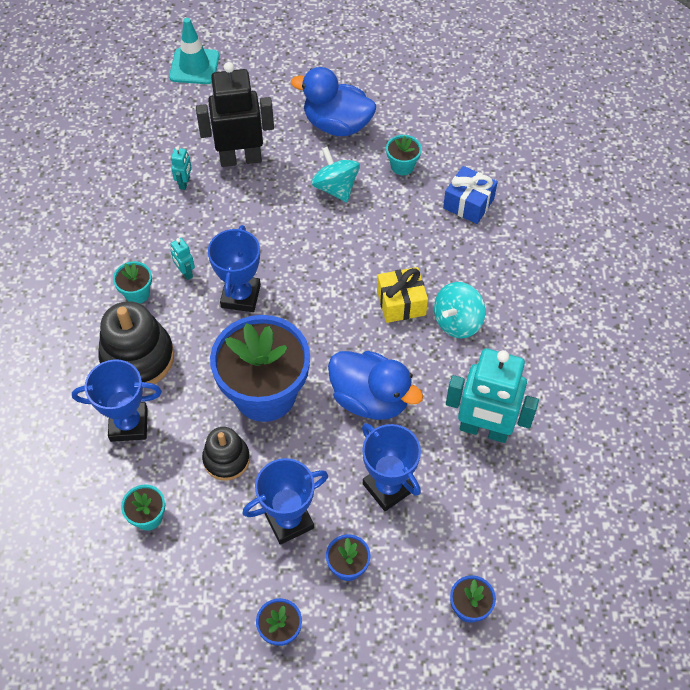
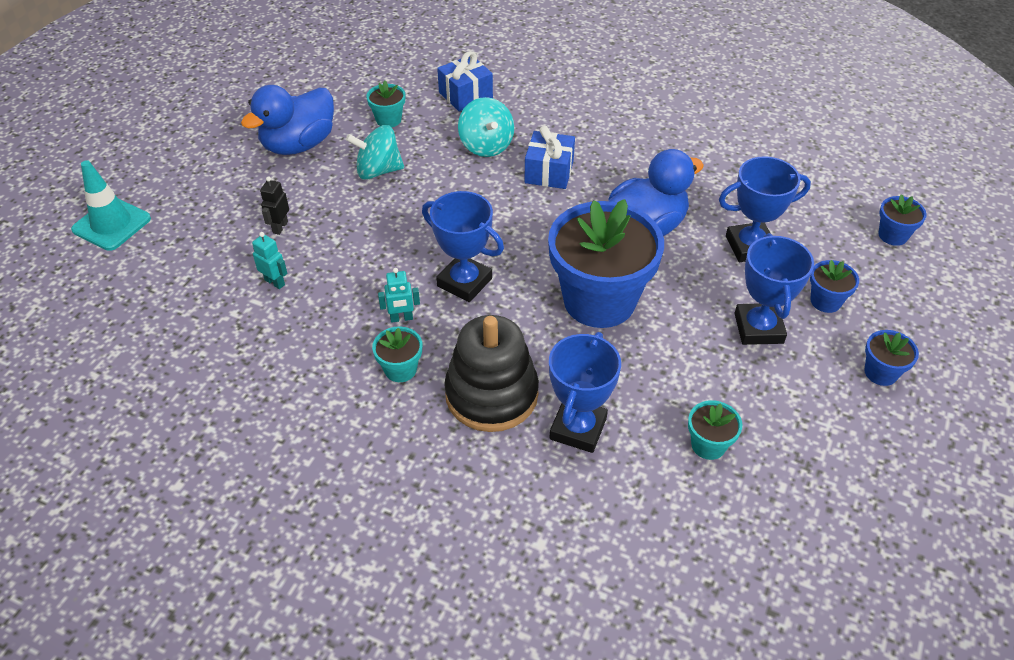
camera: 65 degrees left, 10 degrees down
(226, 459) = (664, 355): black stacking toy -> none
(240, 158) = (280, 227): black robot -> black robot, size x0.41
(401, 303) = (549, 172): yellow gift -> blue gift
(457, 322) = (592, 145): turquoise spinning top -> turquoise spinning top (486, 145)
(484, 430) = (716, 167): turquoise robot -> none

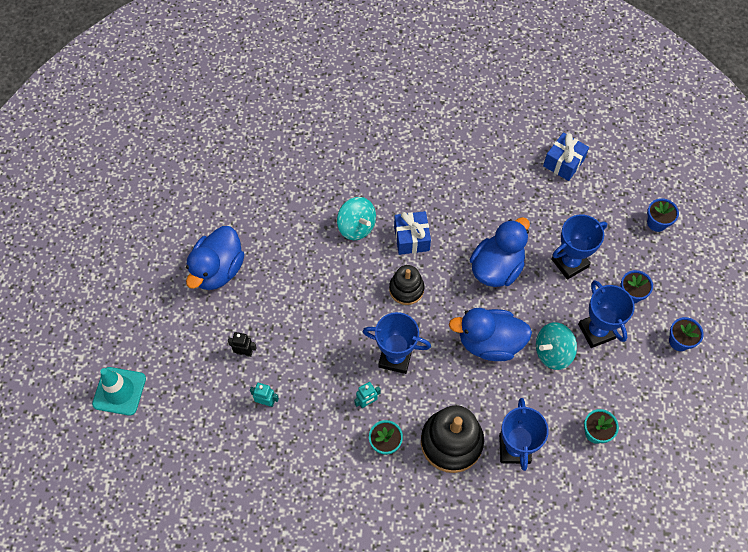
camera: 20 degrees left, 15 degrees up
(280, 227) = (244, 352): black robot -> black robot turned 105 degrees clockwise
(378, 171) = (289, 276): turquoise spinning top -> turquoise spinning top (552, 352)
(388, 120) = (273, 223): turquoise flower pot -> none
(465, 95) = (319, 180): blue gift -> blue gift (563, 163)
(516, 218) = (406, 289): none -> black stacking toy
(599, 300) = (489, 343): blue flower pot -> blue duck

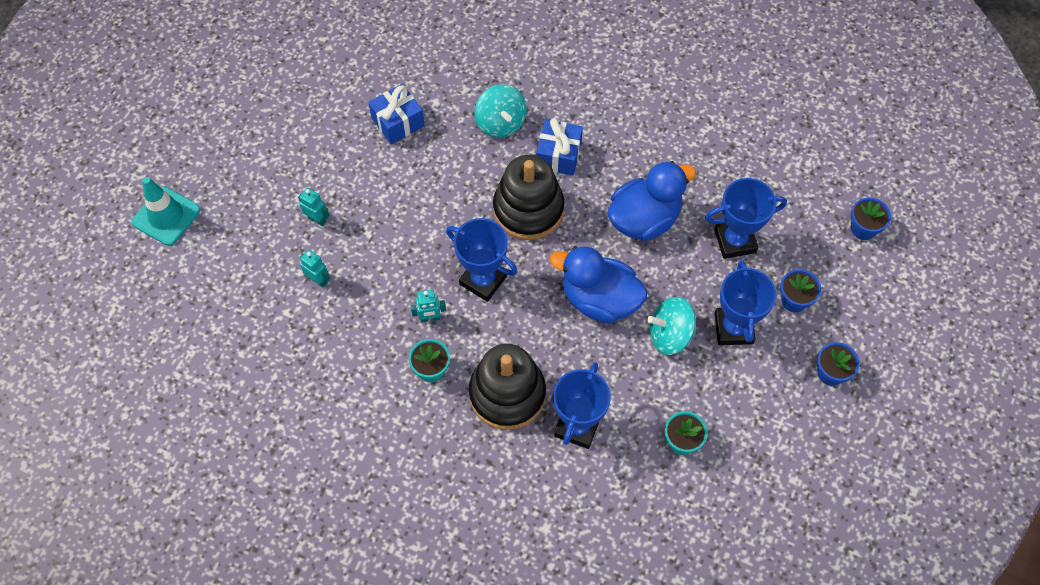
camera: 20 degrees right, 0 degrees up
(218, 270) = (326, 122): blue duck -> none
(244, 352) = (317, 219): black robot -> turquoise robot
(406, 289) = (528, 209): black stacking toy -> black stacking toy, size x1.65
(563, 163) = (777, 125): blue gift -> blue gift (398, 122)

